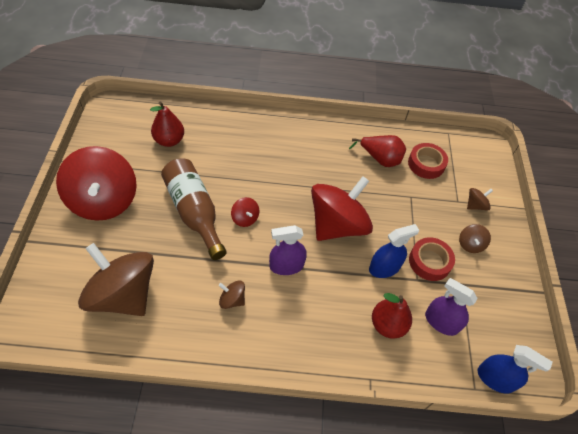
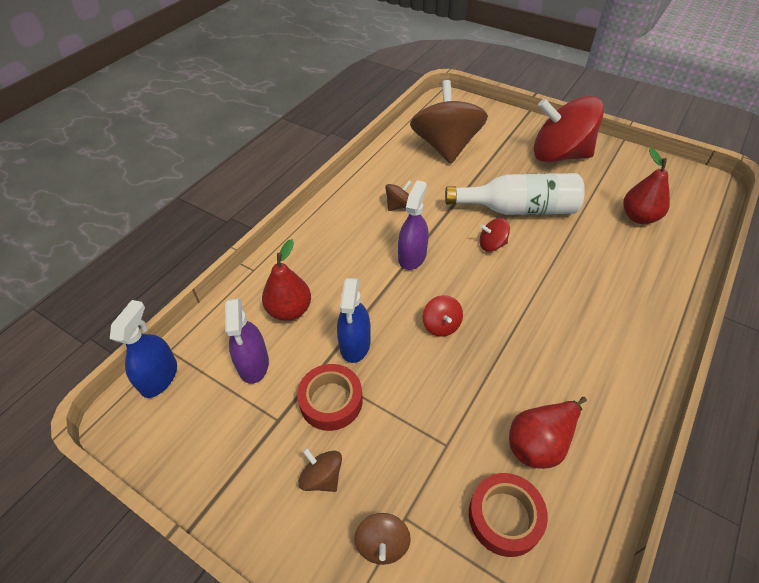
camera: 125 degrees right, 5 degrees down
(123, 295) = (446, 147): brown spinning top -> brown spinning top turned 75 degrees counterclockwise
(194, 212) = (518, 209): brown bottle -> white bottle
(337, 225) = (441, 325): red spinning top -> red spinning top, size x0.41
(441, 322) = (253, 364): purple spray bottle -> purple spray bottle turned 105 degrees clockwise
(495, 378) = (159, 377): blue spray bottle -> blue spray bottle turned 135 degrees clockwise

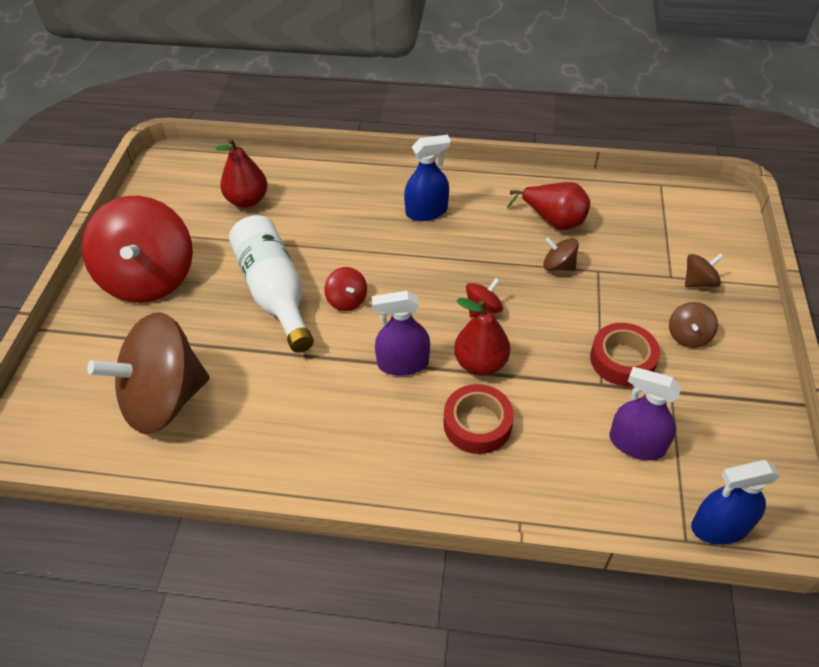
camera: 115 degrees left, 0 degrees up
(253, 364) = (636, 444): purple spray bottle -> purple spray bottle turned 120 degrees counterclockwise
(289, 310) = (551, 446): red pear -> red pear (480, 363)
(355, 344) = (551, 367): blue spray bottle -> blue spray bottle (426, 211)
(399, 206) = (319, 408): brown spinning top -> brown spinning top (558, 266)
(505, 517) = (624, 226): red tape -> red tape (477, 424)

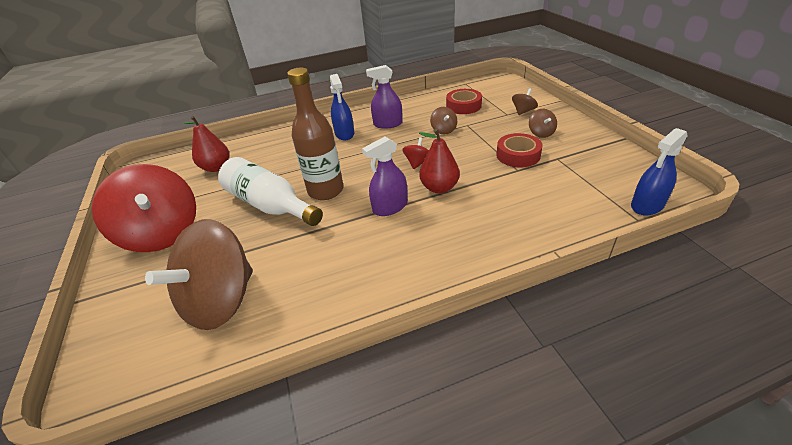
camera: 25 degrees left, 10 degrees down
(347, 300) = (326, 191): red spinning top -> brown bottle
(426, 211) = (344, 134): blue spray bottle -> blue spray bottle turned 120 degrees clockwise
(477, 424) = (465, 217): red tape -> red tape (463, 106)
(553, 220) = (423, 114): red pear -> none
(558, 266) = (443, 130): brown spinning top -> brown spinning top turned 105 degrees counterclockwise
(636, 444) = (564, 188): purple spray bottle -> purple spray bottle (388, 124)

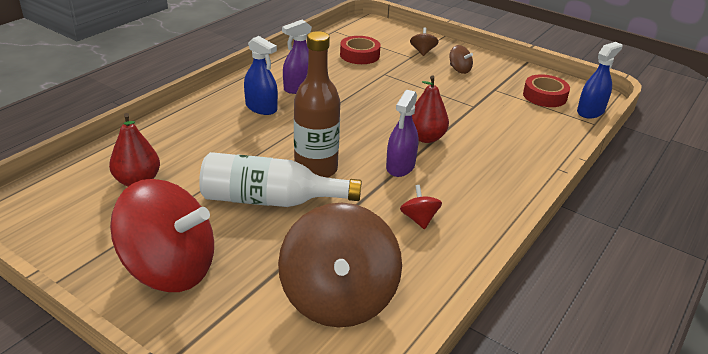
camera: 40 degrees left, 5 degrees down
(418, 163) = (379, 120): red spinning top -> red spinning top (419, 219)
(443, 130) = (367, 83): brown spinning top -> none
(518, 155) = (461, 93): red tape -> red tape (544, 96)
(647, 205) = (590, 111): blue spray bottle -> blue spray bottle turned 150 degrees counterclockwise

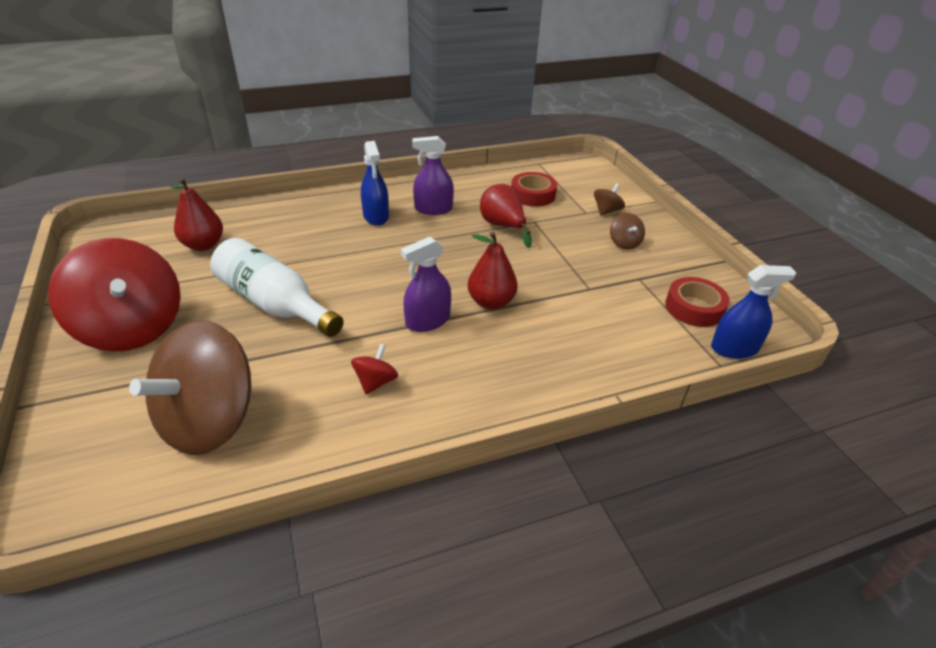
camera: 35 degrees right, 5 degrees up
(316, 169) = (347, 291): brown bottle -> none
(367, 84) = (503, 226): none -> red pear

